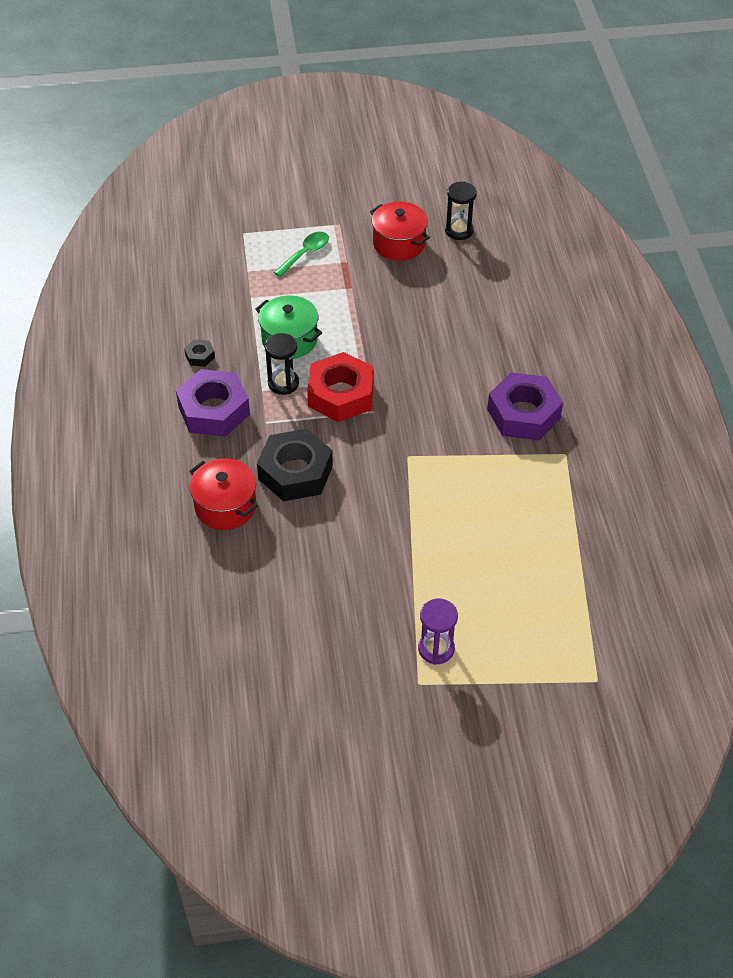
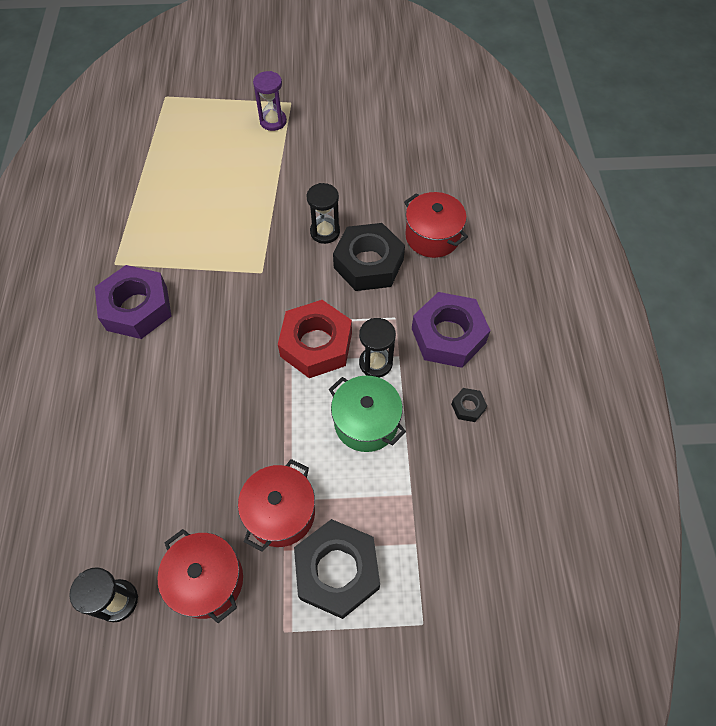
camera: 175 degrees left, 10 degrees up
(305, 254) = (337, 571): green spoon -> black nut
(346, 503) = (325, 232): none -> black hourglass
(352, 281) = (280, 512): none -> red pot

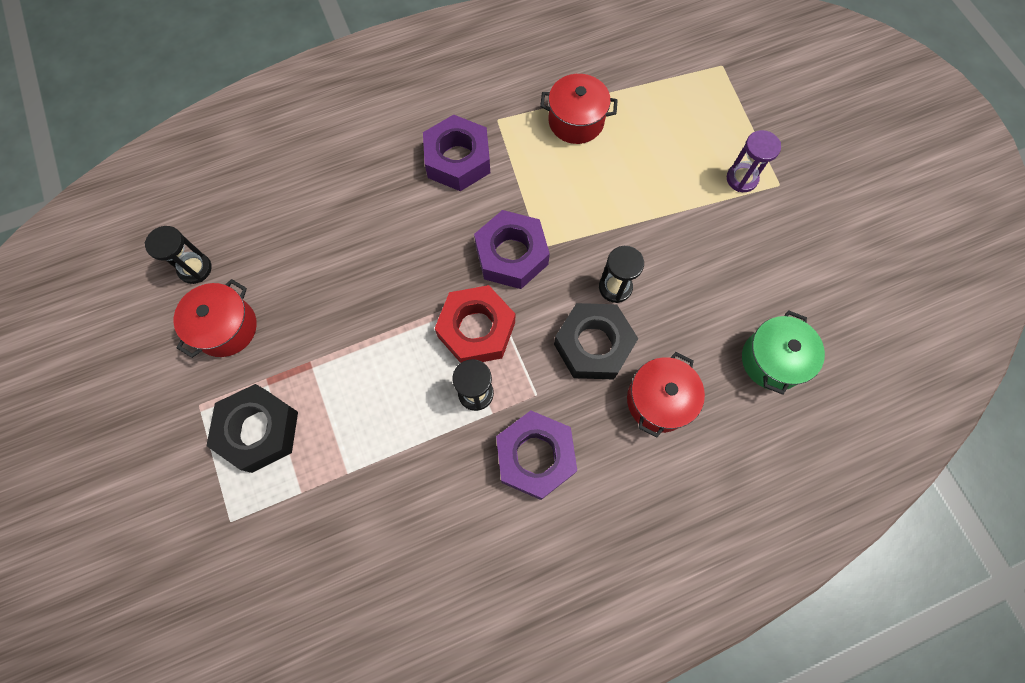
camera: 70 degrees right, 10 degrees up
(258, 295) = (511, 255): none -> purple nut
(280, 512) = (298, 363): red pot -> red pot (576, 121)
(366, 422) = (408, 406): green pot -> green pot (772, 360)
(468, 407) = (457, 502): black nut -> none

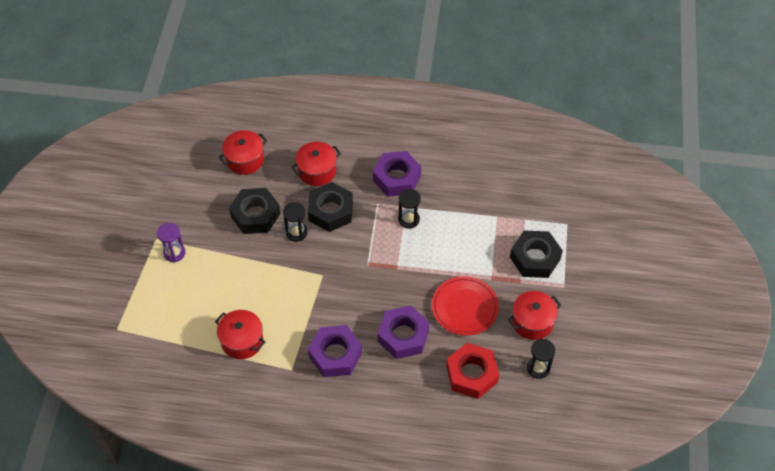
camera: 150 degrees left, 15 degrees down
(328, 301) = (464, 307): none -> red plate
(476, 329) = (388, 249): red nut -> red nut (471, 374)
(511, 255) = (342, 279): purple nut -> purple nut (403, 336)
(687, 283) = (255, 215): none -> black nut
(772, 360) = (245, 160): green pot -> red pot

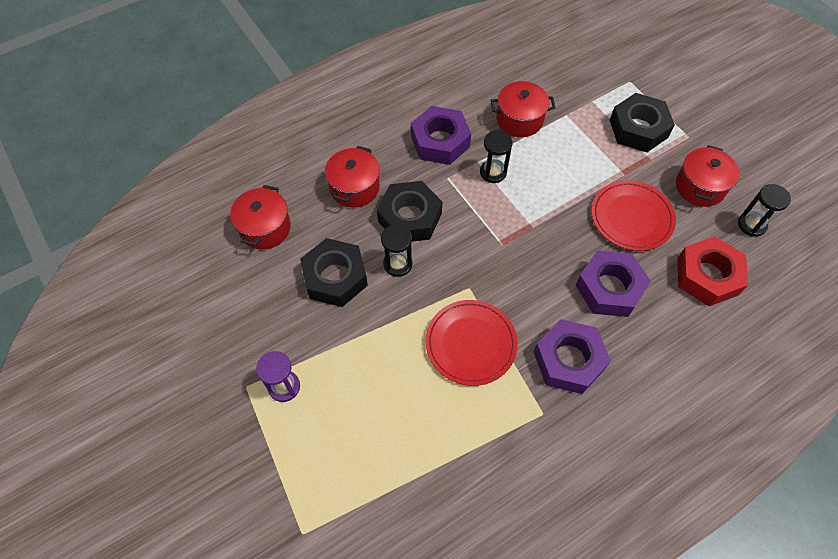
camera: 40 degrees left, 5 degrees up
(242, 341) = (460, 425): red pot -> red pot (519, 119)
(291, 305) = (471, 343): none -> red plate

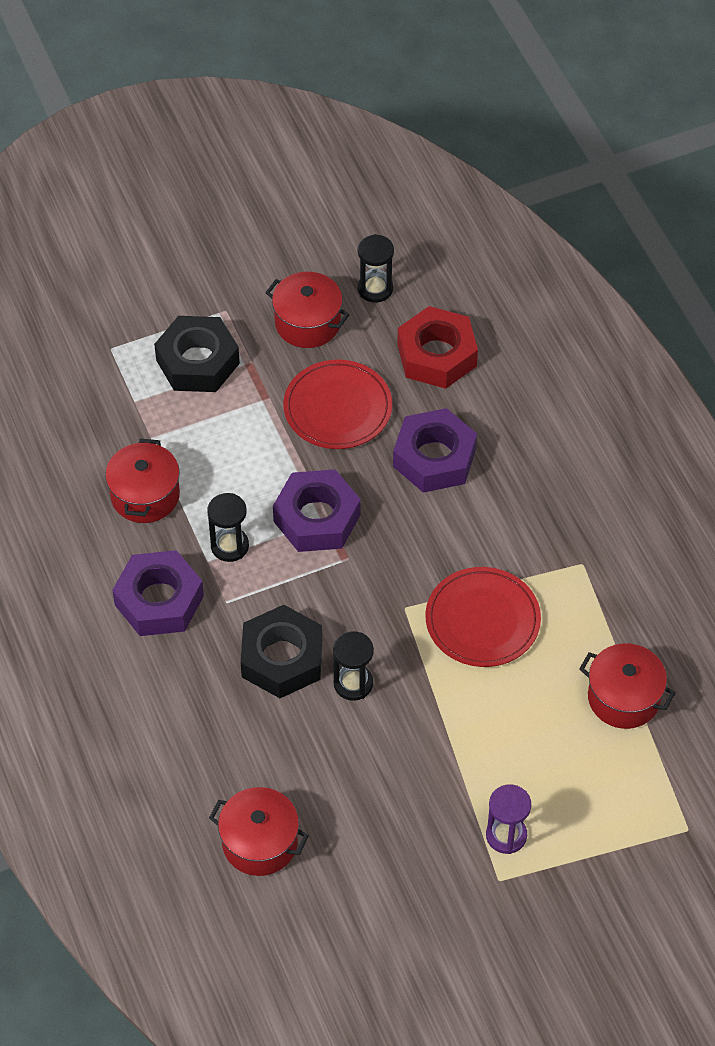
camera: 80 degrees left, 5 degrees down
(335, 277) = (358, 760): black nut -> none
(354, 187) = (215, 720): red pot -> red pot (623, 698)
(568, 360) = (521, 523): purple nut -> purple nut (317, 518)

